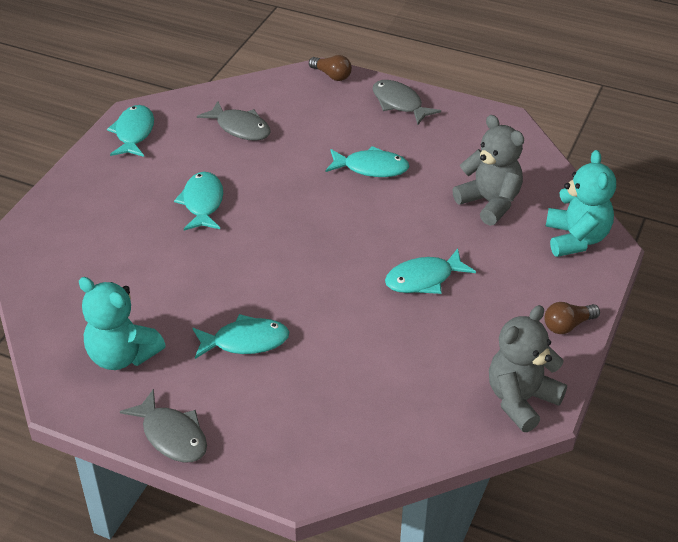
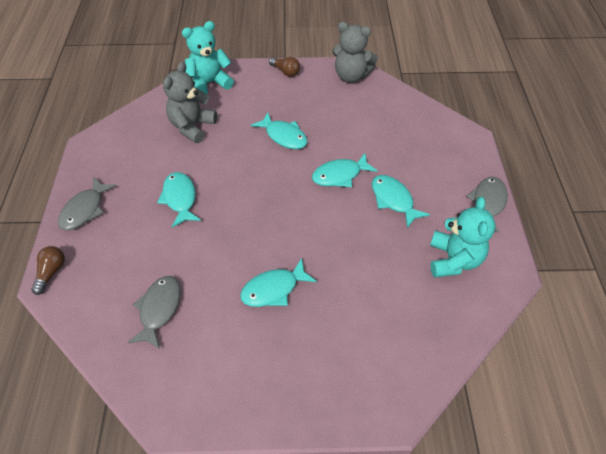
camera: 115 degrees left, 10 degrees up
(134, 133) = (200, 399): turquoise fish -> turquoise fish (340, 175)

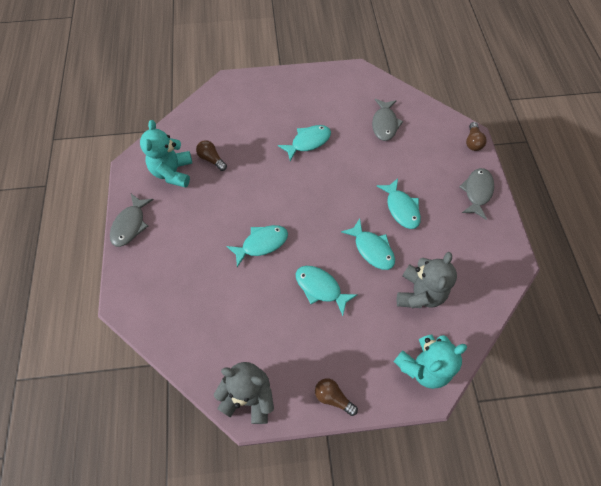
camera: 175 degrees right, 10 degrees up
(393, 200) = (214, 221): turquoise fish -> turquoise fish (372, 249)
(405, 274) = (211, 159): none -> brown light bulb

